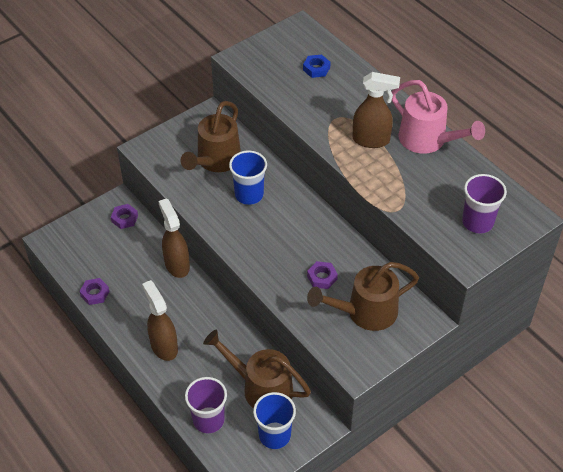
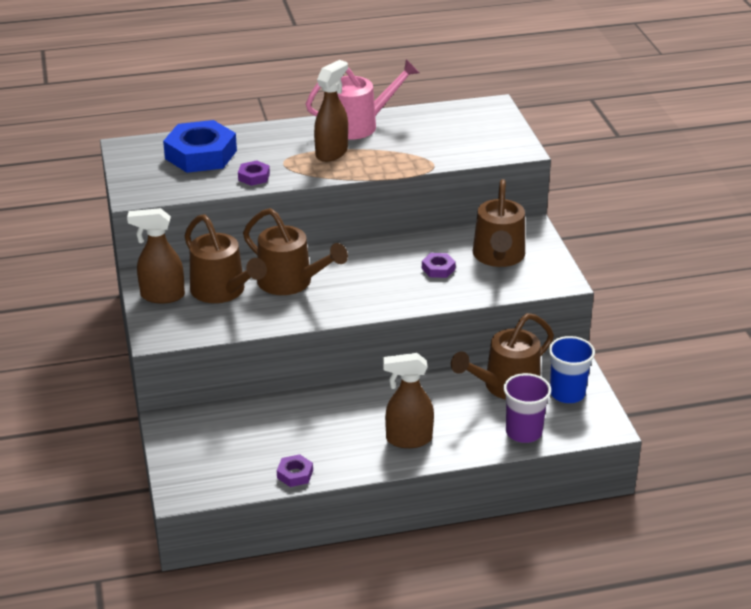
camera: 65 degrees left, 15 degrees down
(124, 218) = (198, 423): purple nut -> purple nut (254, 177)
(177, 265) = (301, 401): brown spray bottle -> brown spray bottle (162, 296)
(249, 195) = (291, 283): blue cup -> brown watering can
(316, 69) = (201, 154): blue nut -> blue nut, size x2.21
(477, 222) = (480, 131): purple cup -> none

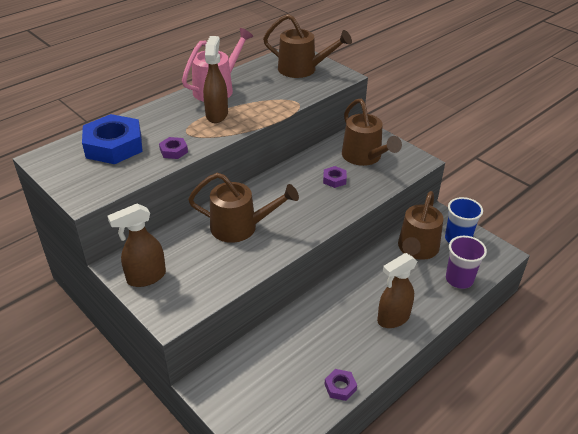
camera: 30 degrees left, 5 degrees up
(223, 291) = (194, 254): brown watering can -> brown watering can (303, 69)

